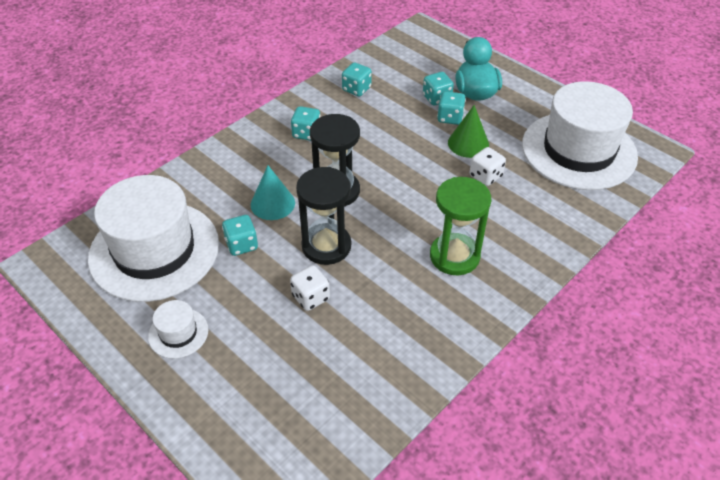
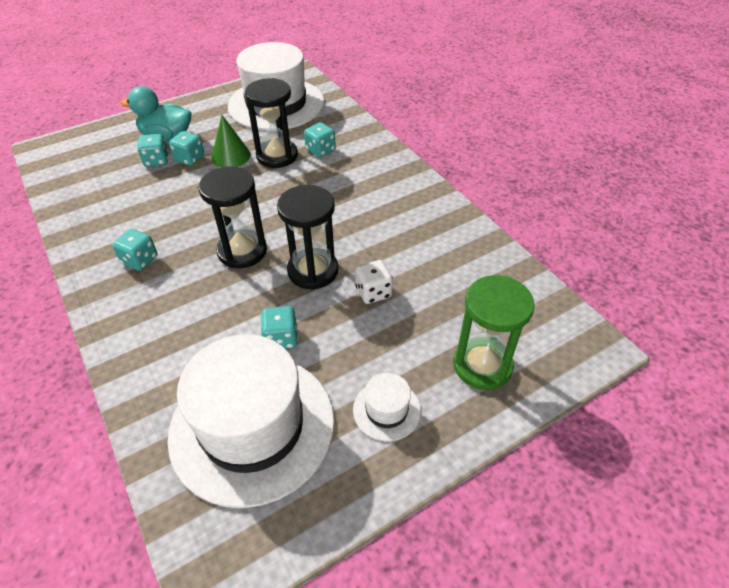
camera: 75 degrees left, 0 degrees up
(272, 203) = (233, 304): turquoise cone -> none
(356, 89) = (98, 210): turquoise dice -> turquoise dice (320, 150)
(454, 256) = (359, 193): green hourglass -> green hourglass (482, 365)
(485, 176) = (277, 156): white dice -> black hourglass

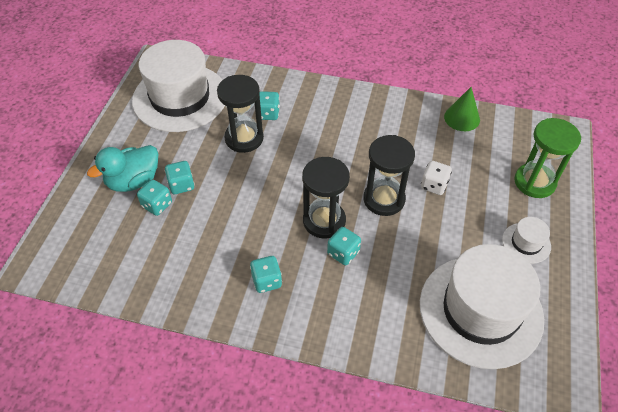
camera: 45 degrees left, 5 degrees up
(231, 156) = (210, 161): green cone -> green cone (462, 118)
(281, 338) = (425, 252): turquoise dice -> turquoise dice (343, 253)

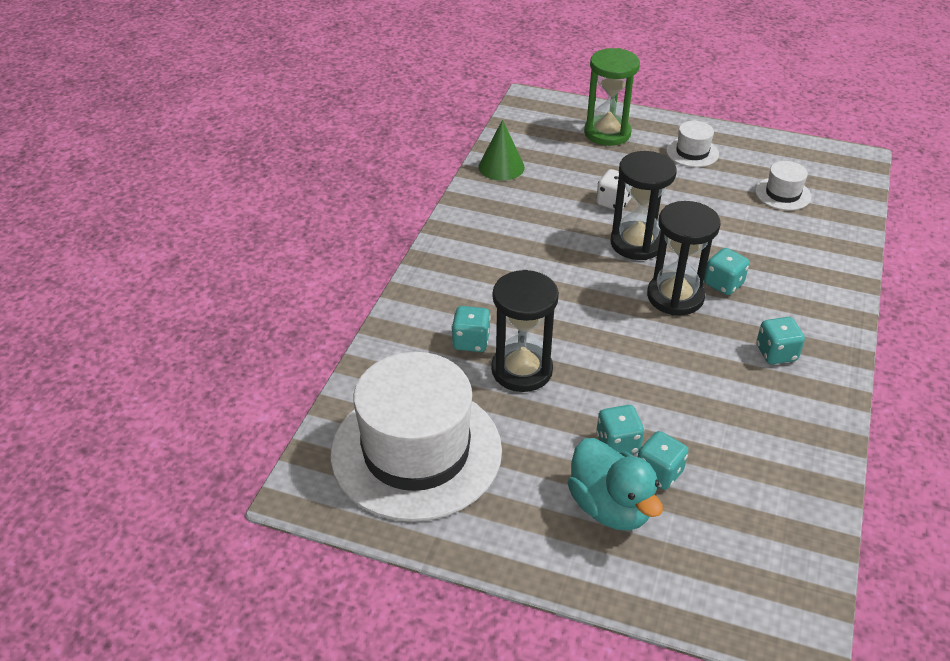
camera: 85 degrees left, 10 degrees down
(480, 310) = (783, 194): white hat -> white hat, size x0.42

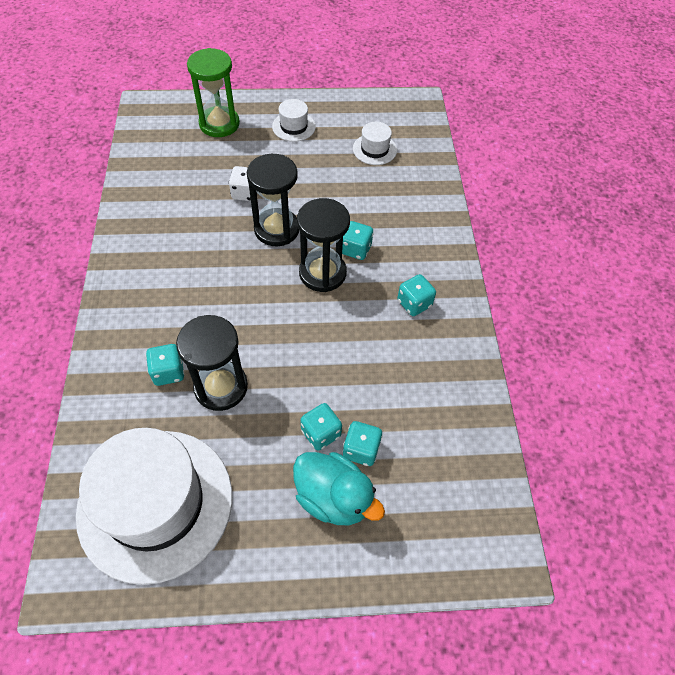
camera: 25 degrees left, 15 degrees up
(501, 167) = (139, 181): green cone -> none

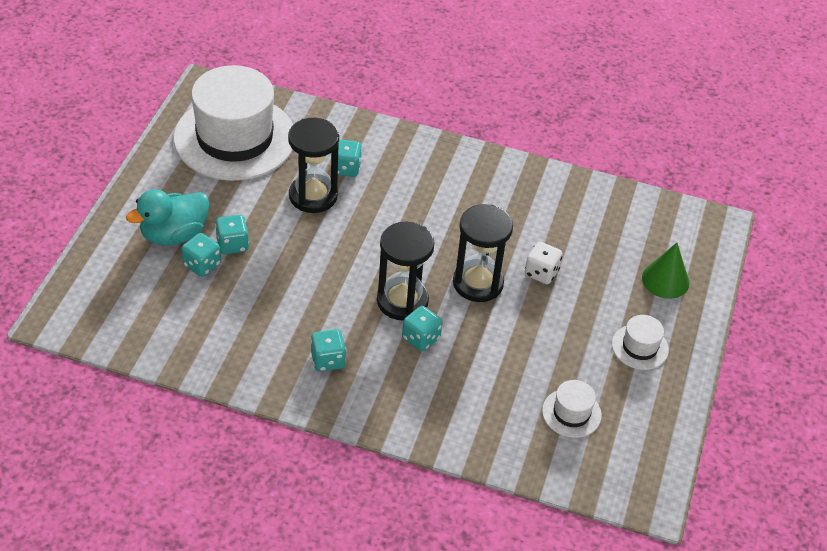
camera: 110 degrees right, 10 degrees down
(219, 124) = (665, 280): green hourglass -> green cone

